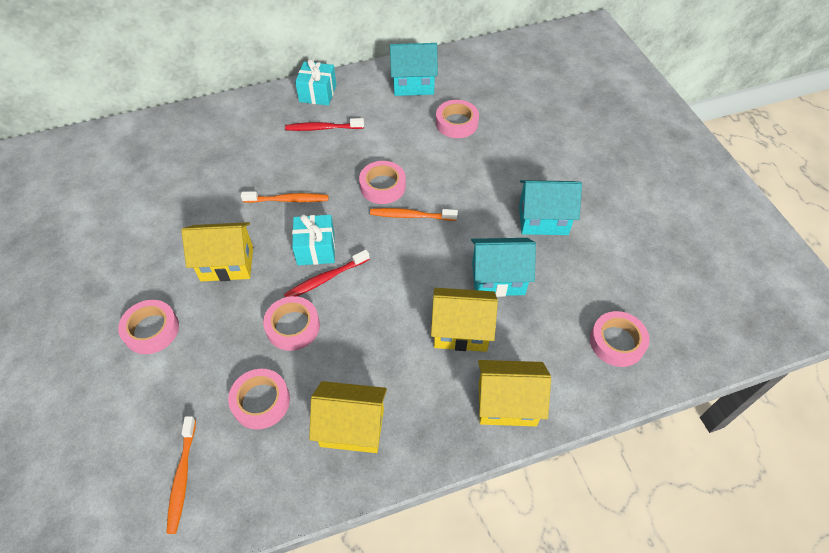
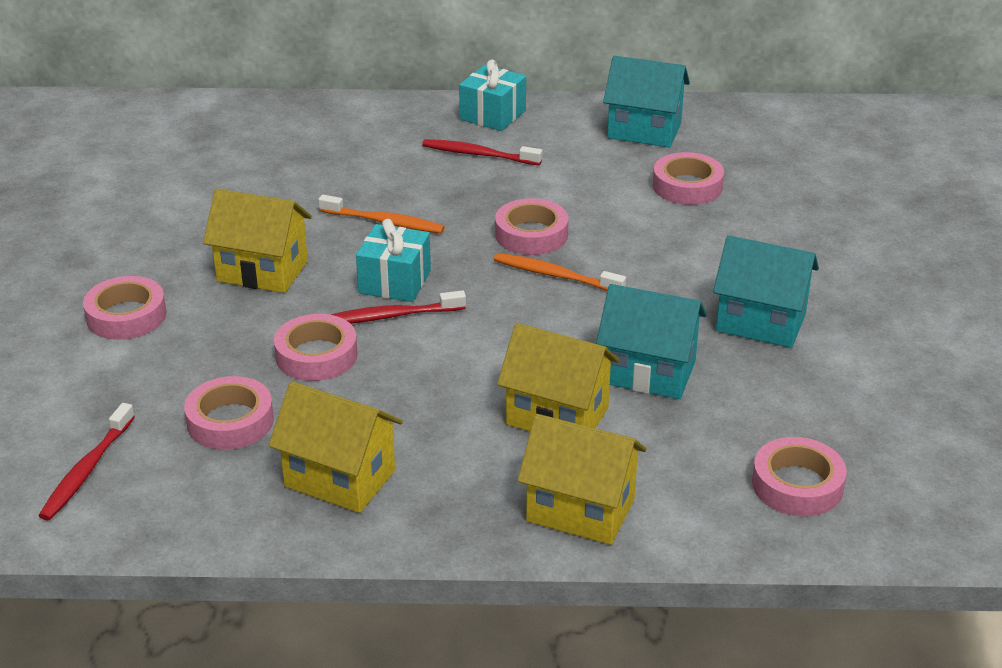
camera: 20 degrees right, 20 degrees down
(182, 477) = (87, 470): orange toothbrush -> red toothbrush

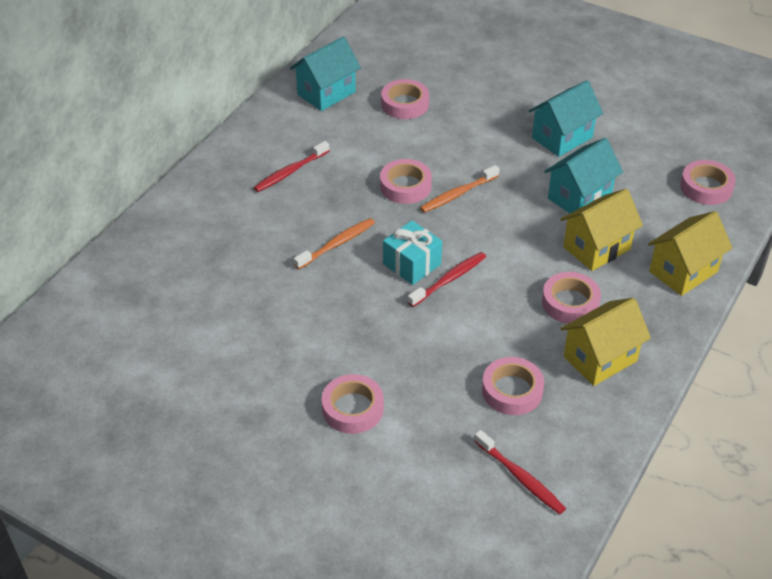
camera: 60 degrees left, 10 degrees up
(262, 271) = (350, 322): yellow house -> none
(316, 355) = (468, 328): pink tape -> pink tape (570, 303)
(390, 316) = (449, 279): red toothbrush -> red toothbrush turned 150 degrees counterclockwise
(492, 115) = (245, 146): turquoise gift -> none

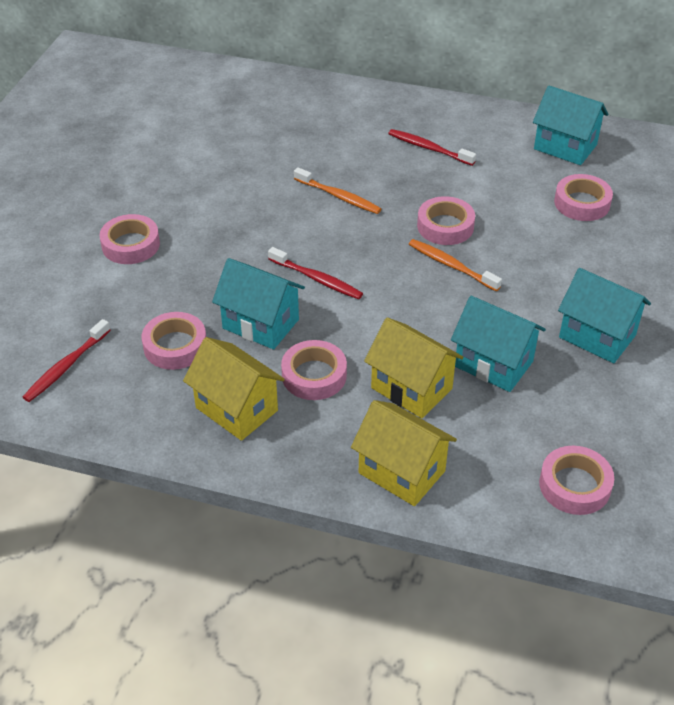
camera: 75 degrees right, 0 degrees up
(412, 264) = (329, 250): turquoise gift -> none
(498, 327) = (260, 324): none -> turquoise house

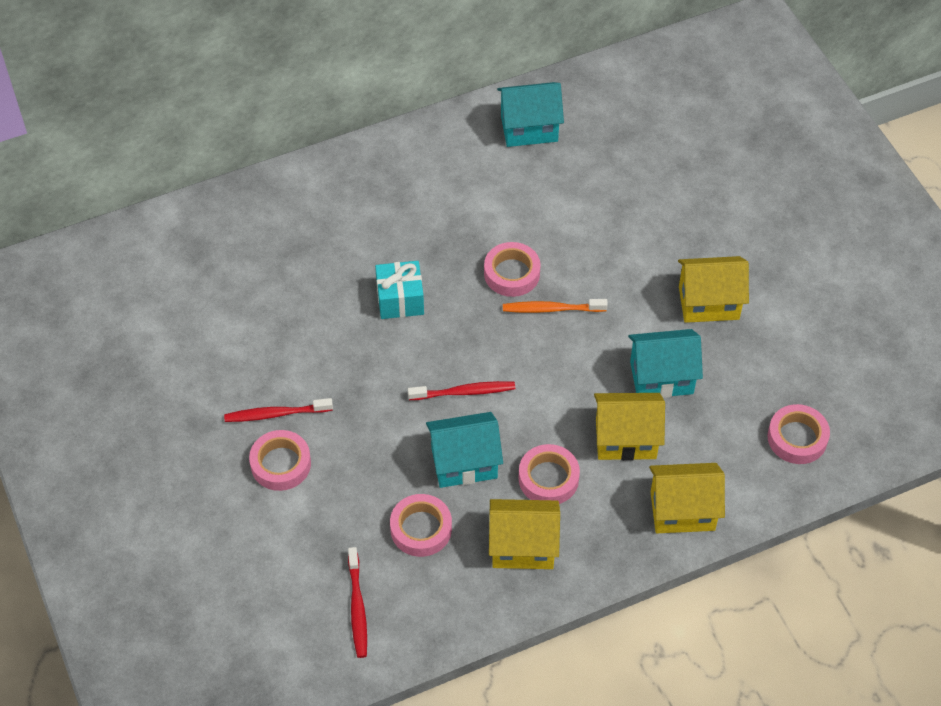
camera: 40 degrees left, 10 degrees up
(339, 196) = (400, 299): orange toothbrush -> turquoise gift
(429, 148) = (423, 200): red toothbrush -> red toothbrush (276, 414)
(582, 203) = (592, 181): pink tape -> none
(597, 336) = (708, 303): turquoise house -> yellow house

